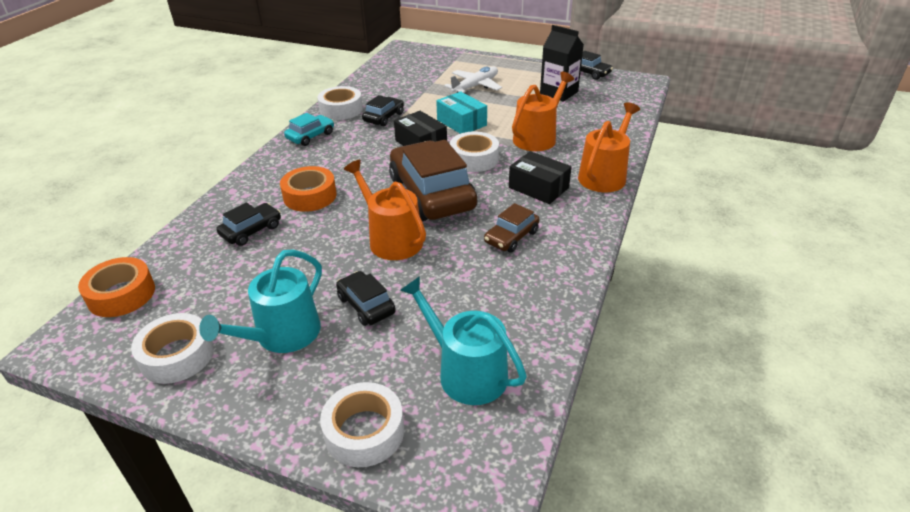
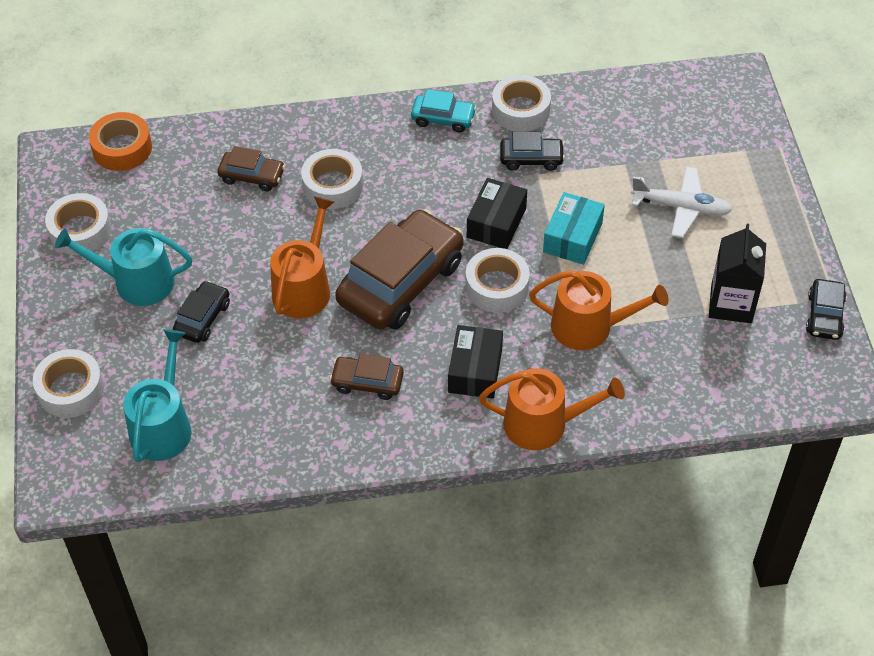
camera: 60 degrees right, 15 degrees up
(251, 231) = (252, 176): black car -> brown car
(310, 196) = (333, 185): orange tape -> white tape

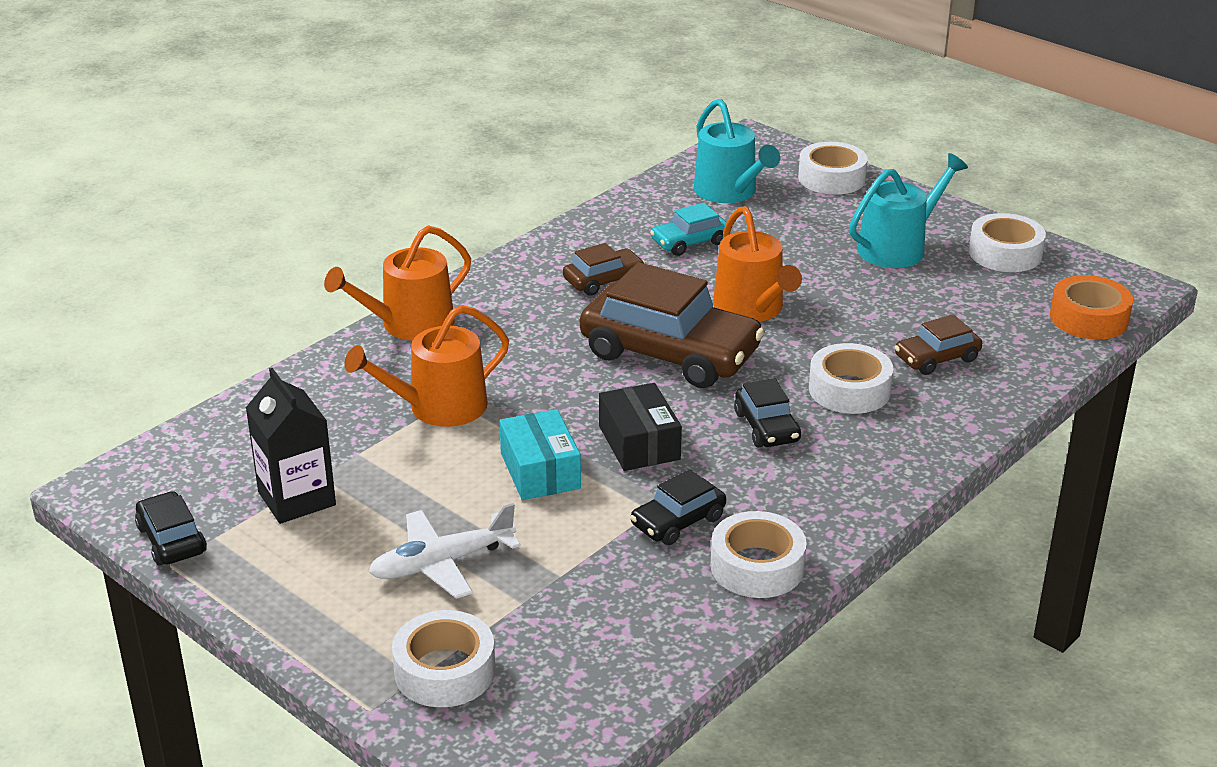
camera: 140 degrees right, 20 degrees down
(202, 318) = (805, 253): black car -> black car (766, 427)
(401, 282) = (670, 353): brown car -> brown car turned 60 degrees counterclockwise
(443, 118) = (832, 508): turquoise car -> turquoise car (689, 242)
(475, 370) = (516, 329): black box -> none
(497, 286) = (571, 393): white tape -> white tape (445, 671)

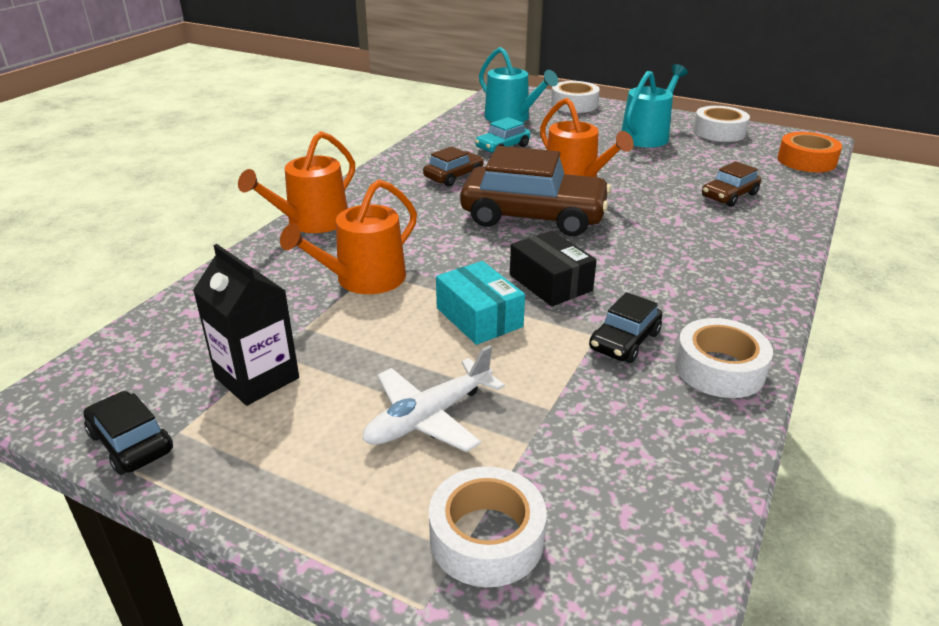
camera: 15 degrees left, 0 degrees up
(766, 427) = (643, 257): black car -> none
(849, 390) = (685, 223): white tape -> none

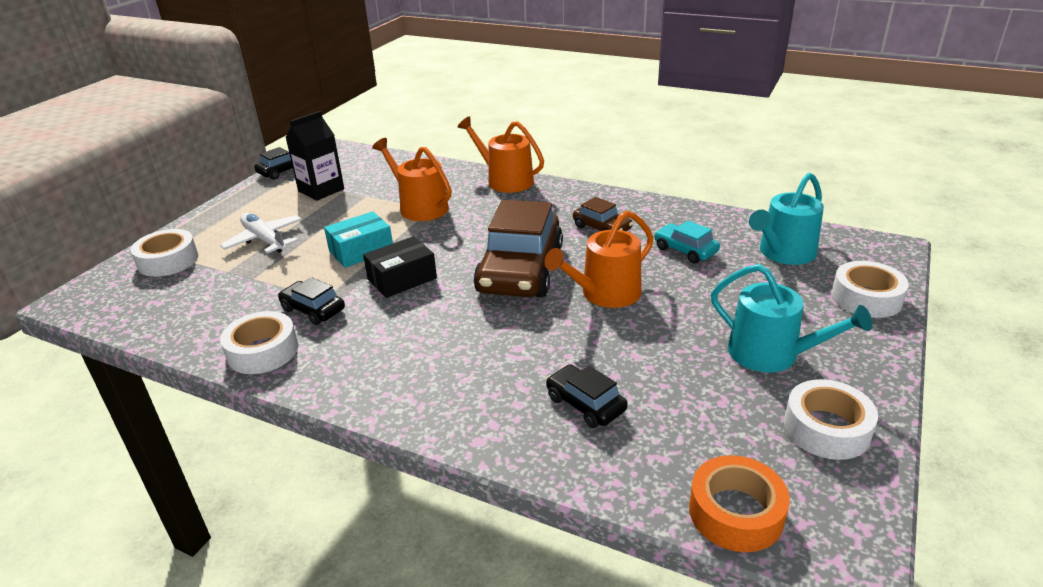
camera: 90 degrees right, 0 degrees up
(729, 196) = (585, 404): brown car -> black car

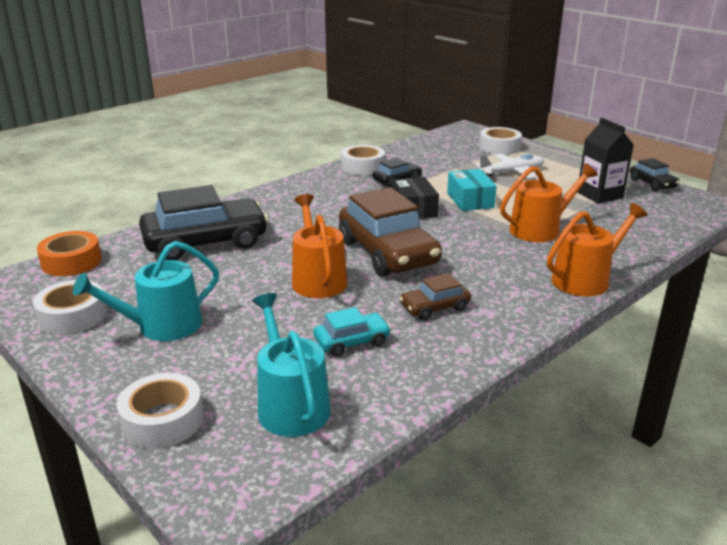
camera: 110 degrees right, 5 degrees down
(520, 270) = (387, 252): brown car -> brown car turned 150 degrees counterclockwise
(585, 404) = (205, 242): black car -> black car, size x2.07

